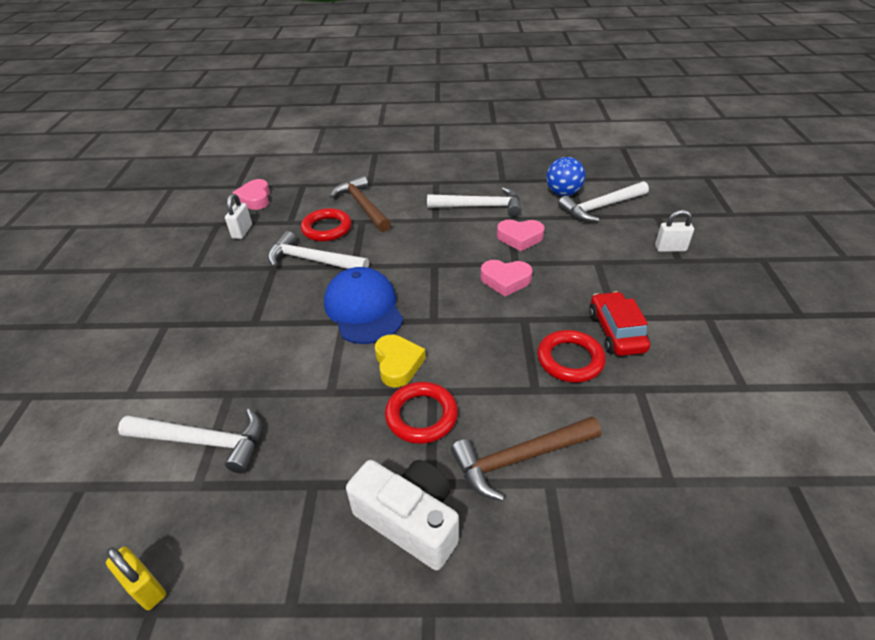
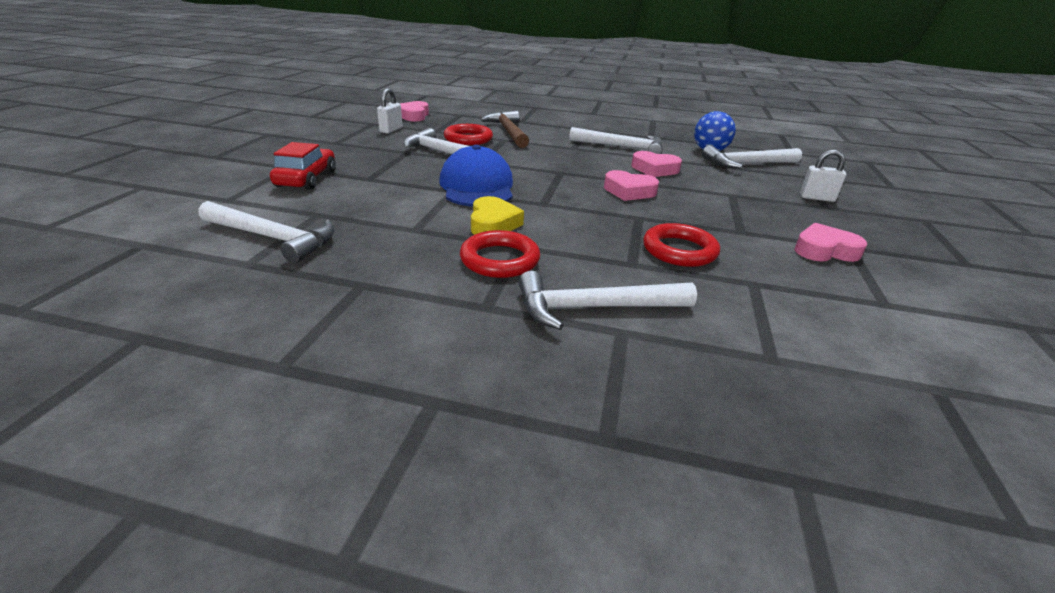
camera: 10 degrees right, 10 degrees down
(145, 587) = (147, 320): yellow padlock -> none
(410, 520) = (449, 328): white camera -> none
(519, 458) = (594, 308): brown hammer -> white hammer
(616, 332) = (738, 241): red car -> red car (306, 179)
(688, 327) = (824, 250): none -> pink heart

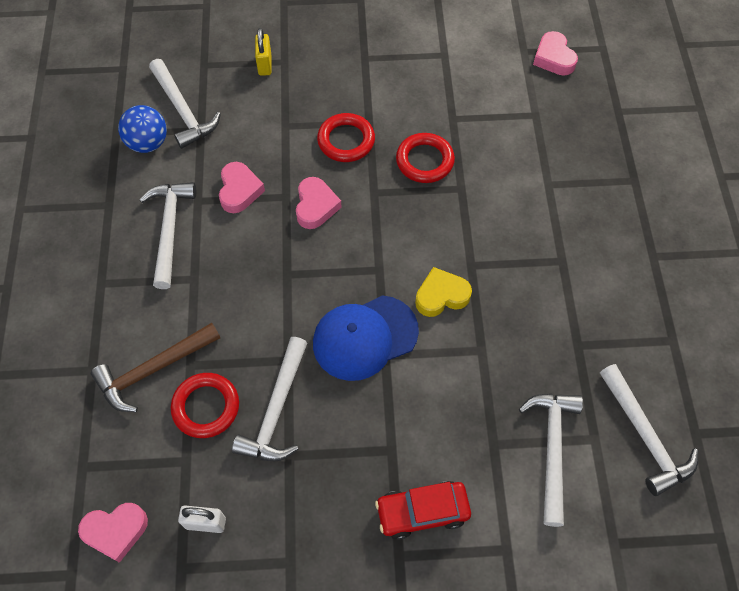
camera: 105 degrees left, 30 degrees up
(500, 260) = (499, 271): red ring -> red ring (346, 141)
(594, 308) = (531, 202): white hammer -> white hammer (645, 436)
(816, 198) = (265, 65): white padlock -> yellow padlock
(824, 250) = (379, 74): pink heart -> pink heart (553, 58)

